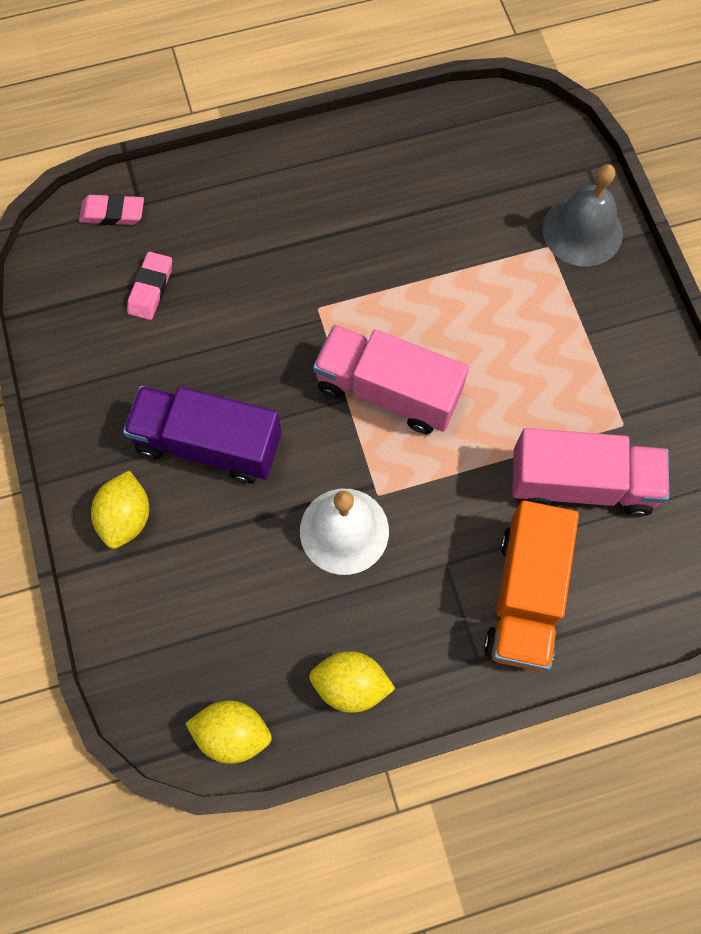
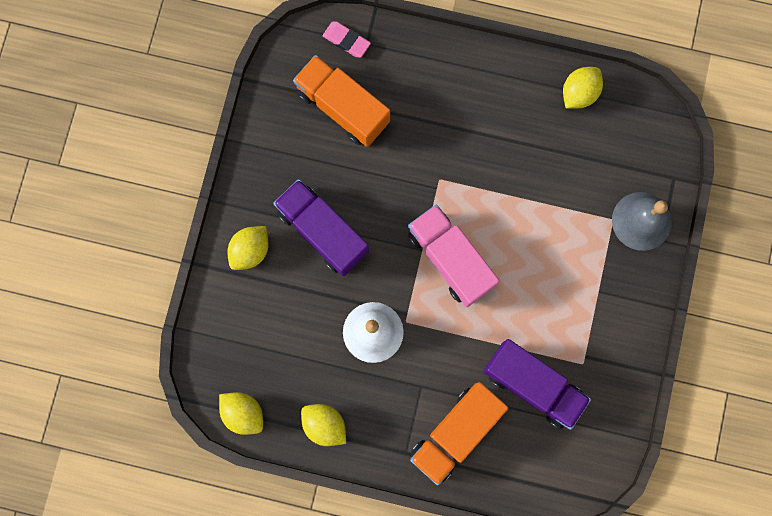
camera: 30 degrees right, 10 degrees up
(151, 289) = (342, 108): pink eraser -> orange truck
(422, 135) = (579, 93): none -> yellow lemon
(581, 483) = (532, 385): pink truck -> purple truck

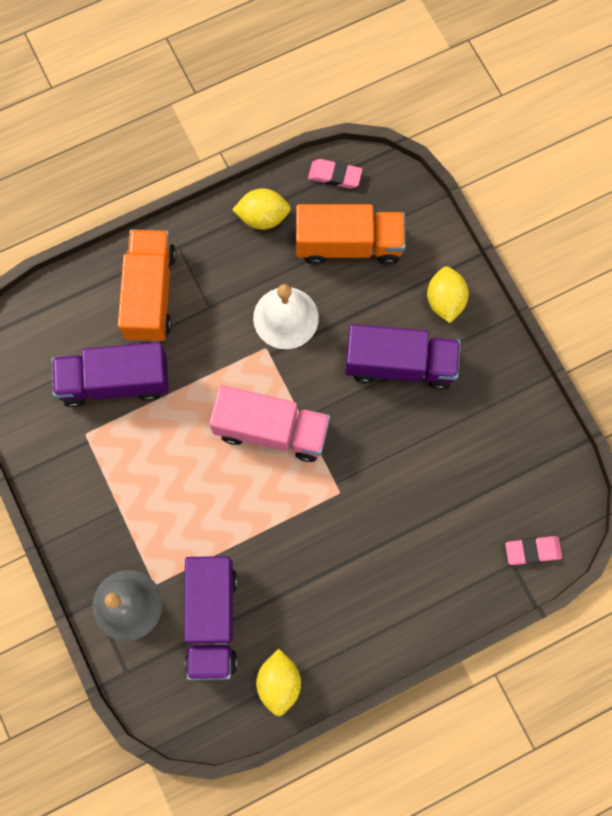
camera: 140 degrees right, 5 degrees down
(243, 413) = (335, 176): yellow lemon -> pink eraser
(342, 108) = (479, 485): orange truck -> orange truck (348, 244)
(591, 166) = (212, 619): none -> purple truck

